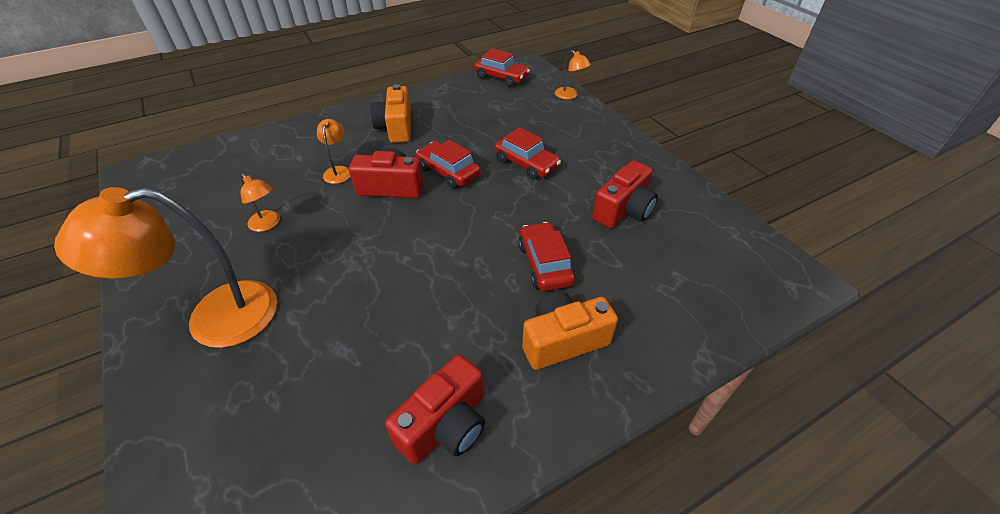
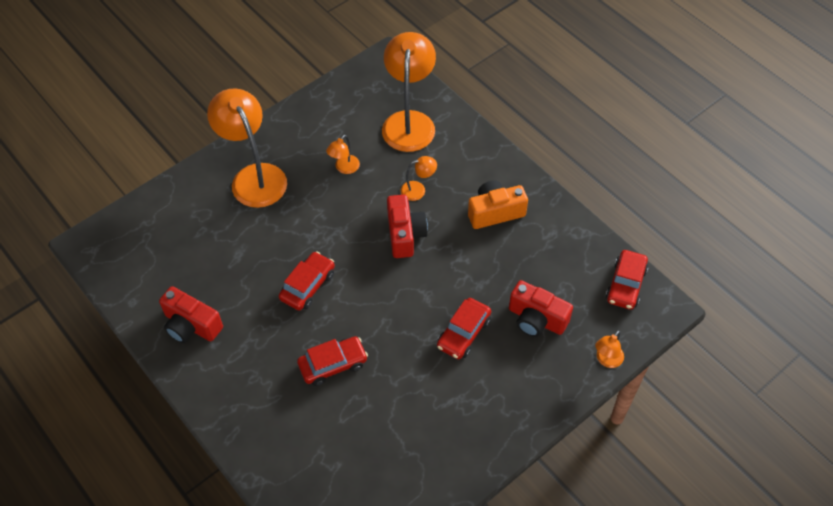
camera: 80 degrees right, 10 degrees up
(241, 166) = (409, 122): none -> orange lamp
(448, 172) = (436, 272): red car -> red car (308, 286)
(563, 340) = (260, 385): orange camera -> none
(623, 210) = (411, 422): red camera -> red camera (536, 319)

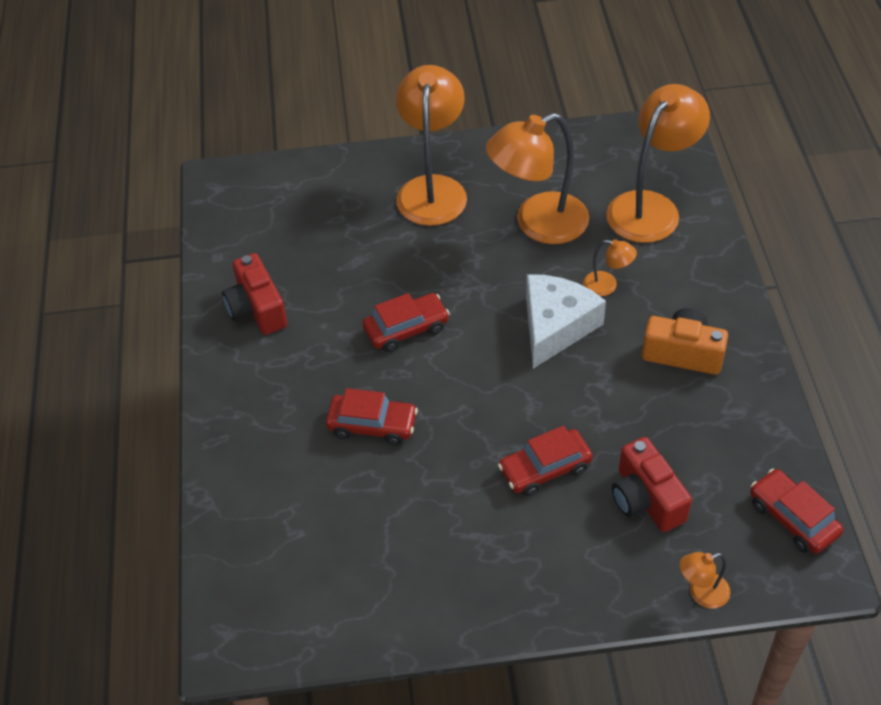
camera: 35 degrees right, 5 degrees down
(344, 168) = (538, 224): orange lamp -> orange lamp, size x2.25
(405, 234) = (555, 326): red camera -> white cheese
(625, 285) = (792, 518): red car -> red car turned 90 degrees clockwise

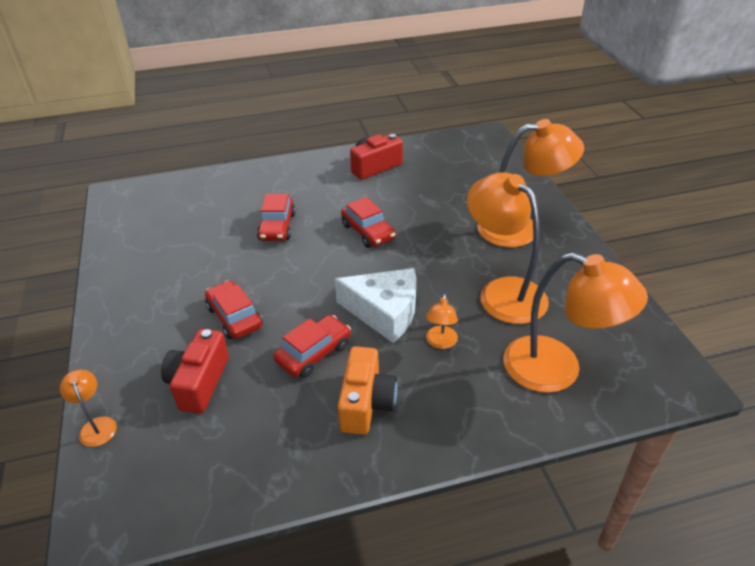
camera: 80 degrees right, 10 degrees down
(646, 499) = (199, 382): red camera -> red camera turned 45 degrees counterclockwise
(792, 518) = (164, 500): red car -> red car (314, 353)

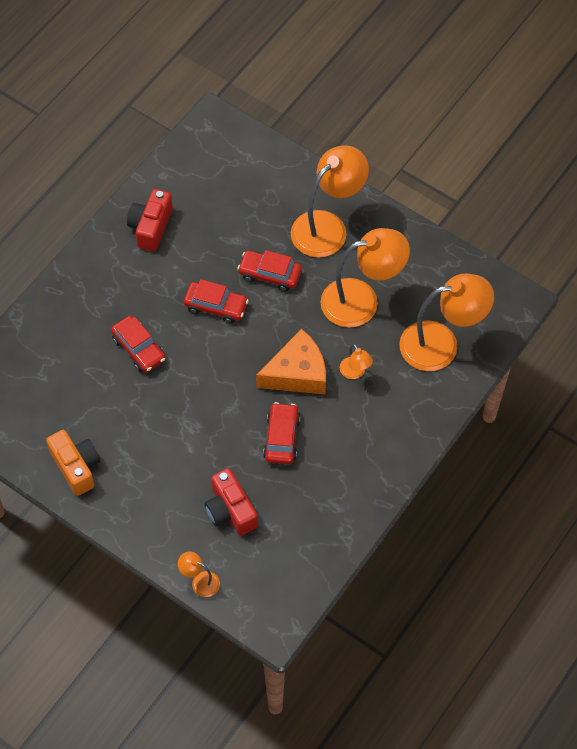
camera: 40 degrees left, 20 degrees up
(234, 317) = (198, 449): red car -> red car (270, 274)
(366, 403) = (348, 449): orange camera -> orange camera (76, 467)
(384, 312) = (297, 373): white cheese -> orange cheese
(503, 292) = (361, 300): orange lamp -> orange lamp turned 150 degrees clockwise

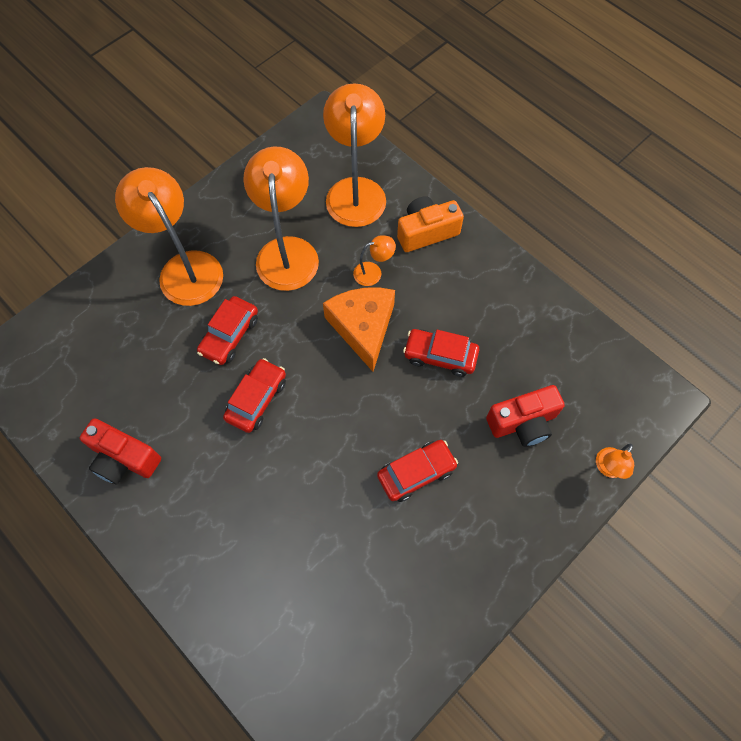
camera: 80 degrees left, 5 degrees up
(76, 467) = (445, 596): orange camera -> orange camera (426, 232)
(139, 348) = (294, 496): red car -> red car (416, 473)

